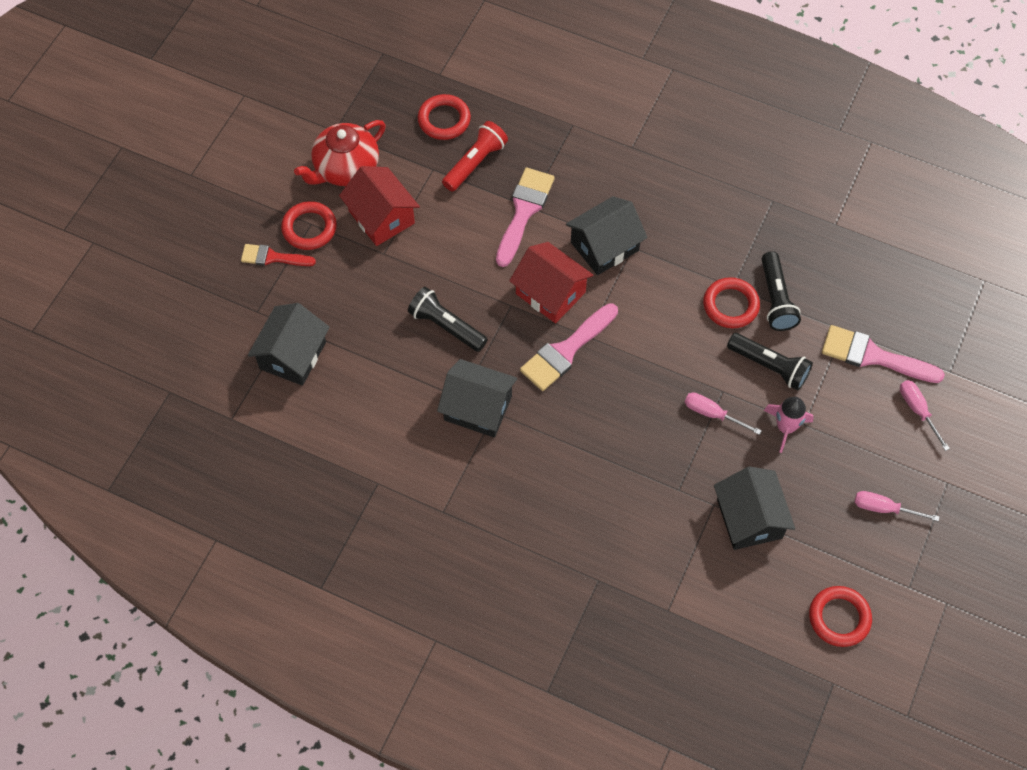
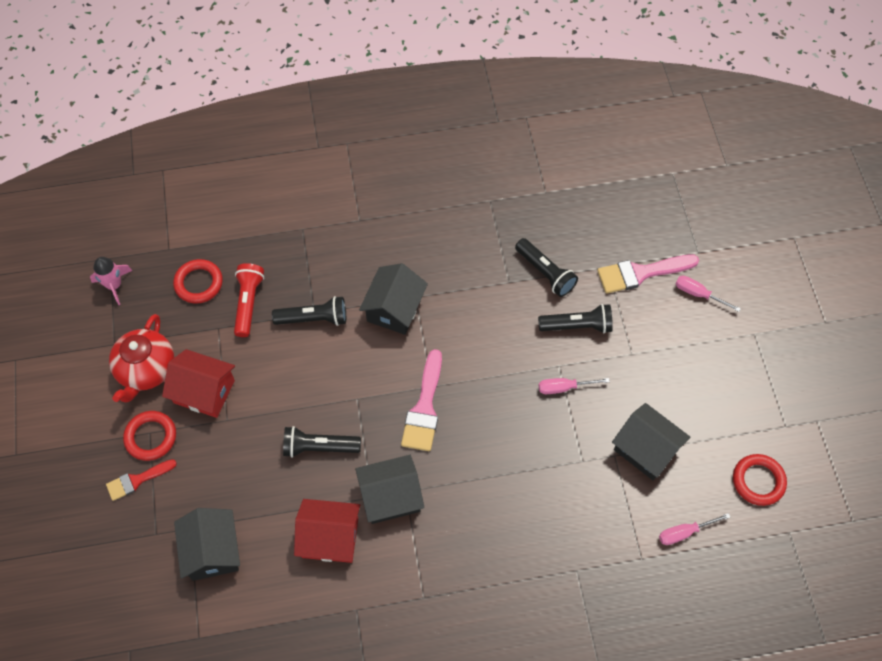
camera: 35 degrees left, 0 degrees up
(524, 211) = (314, 319): pink brush -> black flashlight
(550, 293) = (380, 370): red house -> red house (330, 537)
(730, 305) = (517, 297): red ring -> none
(785, 427) = (621, 364): pink rocket -> pink rocket (114, 285)
(884, 508) = (728, 380): pink screwdriver -> pink screwdriver (684, 532)

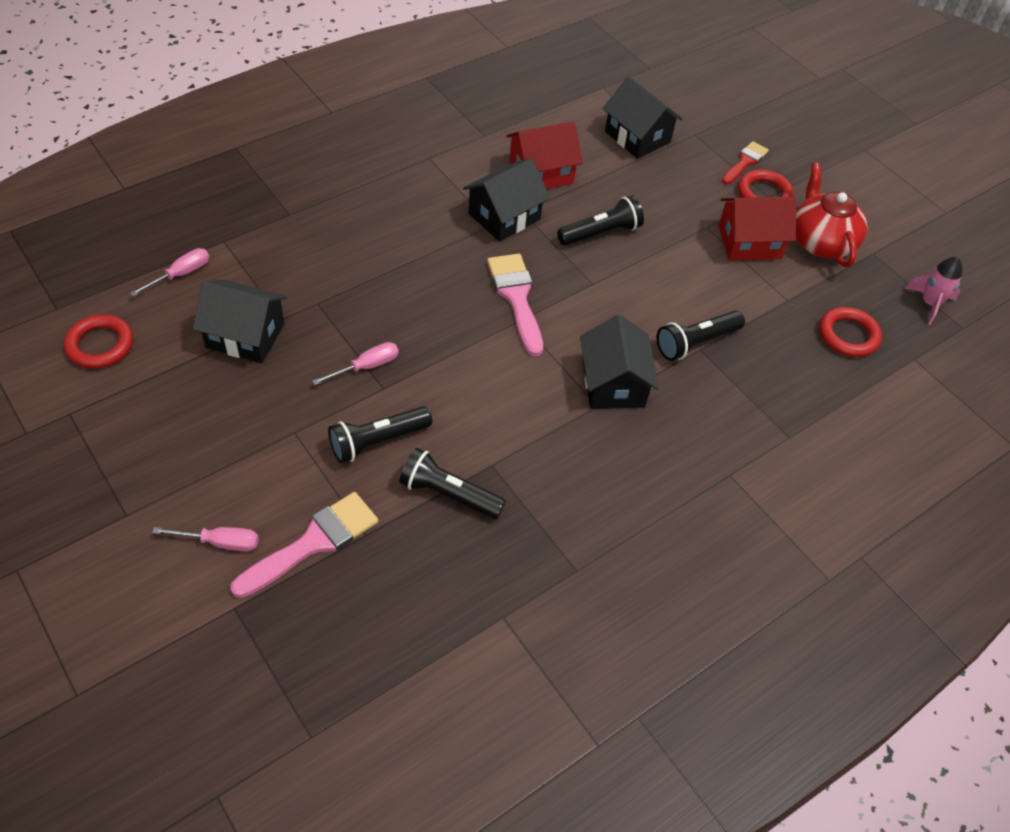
camera: 150 degrees right, 10 degrees down
(248, 303) = (778, 334): red flashlight -> none

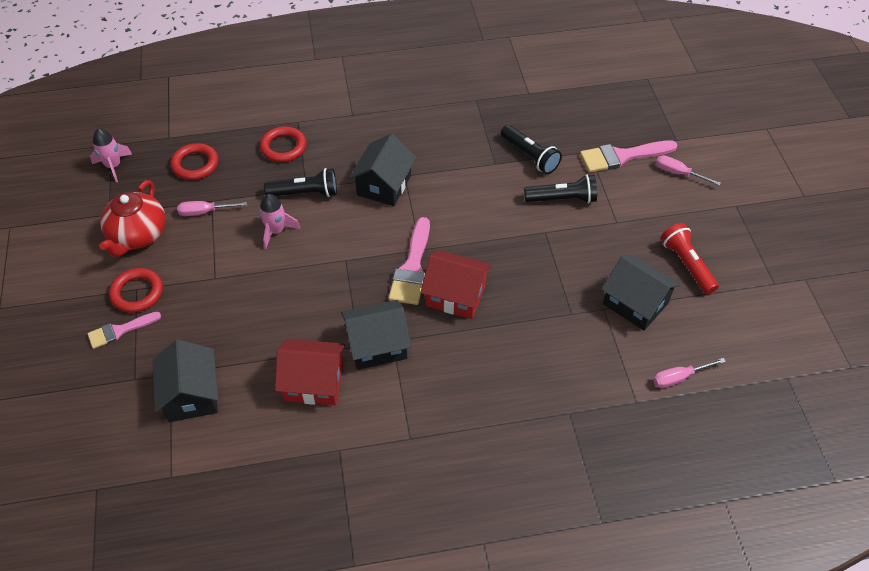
camera: 150 degrees left, 0 degrees up
(100, 345) = (751, 331): red ring -> red ring (283, 147)
(189, 402) = (687, 264): none -> red flashlight
(366, 367) = (551, 250): pink screwdriver -> pink screwdriver (204, 212)
(601, 233) = (306, 301): black flashlight -> none
(690, 290) = (276, 231): none -> pink rocket
(745, 162) = (120, 331): red brush -> pink brush
(749, 242) = (194, 254): red house -> red house (455, 295)

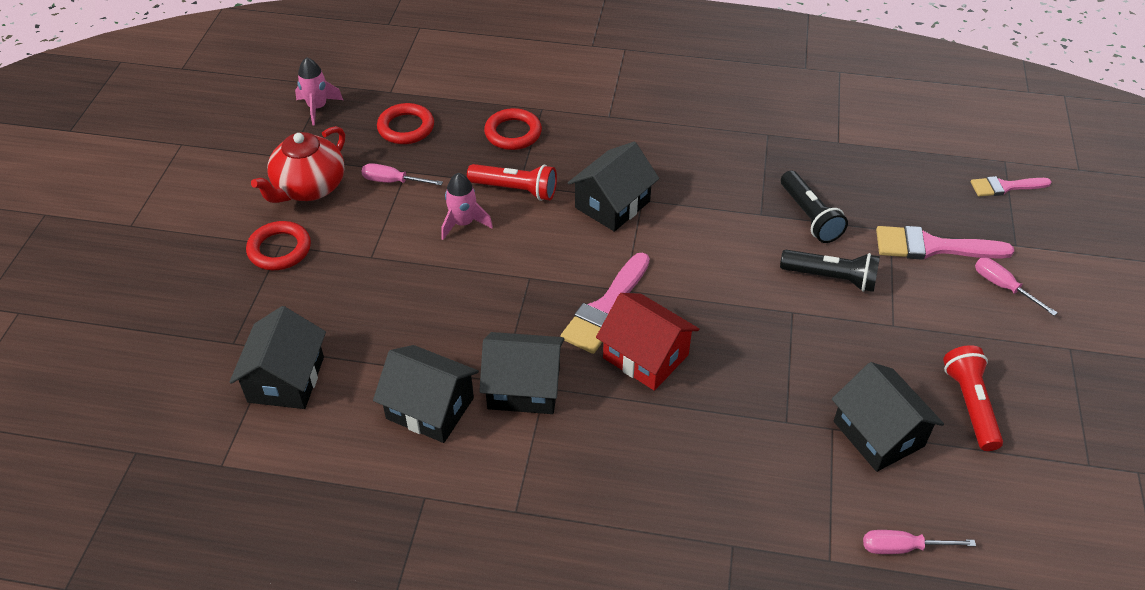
camera: 20 degrees right, 5 degrees down
(120, 331) = (242, 285): pink brush -> pink brush (1005, 187)
(305, 193) = (515, 190): black flashlight -> red flashlight
(314, 382) = (430, 408): red house -> black house

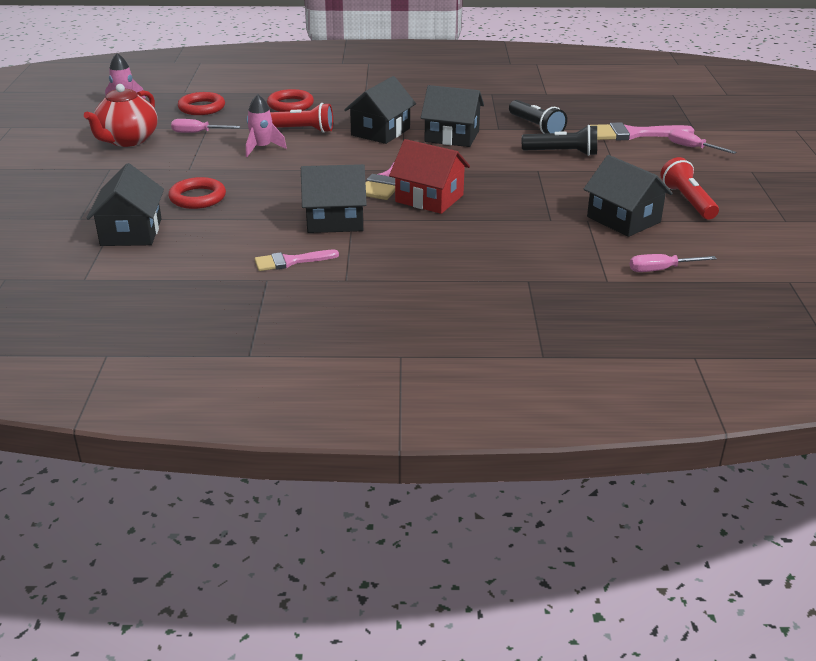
camera: 10 degrees left, 15 degrees down
(279, 249) = (109, 170): red ring -> red ring (197, 198)
(430, 408) = (259, 236): black house -> black house (452, 136)
(1005, 187) = (677, 105): pink brush -> pink brush (290, 261)

